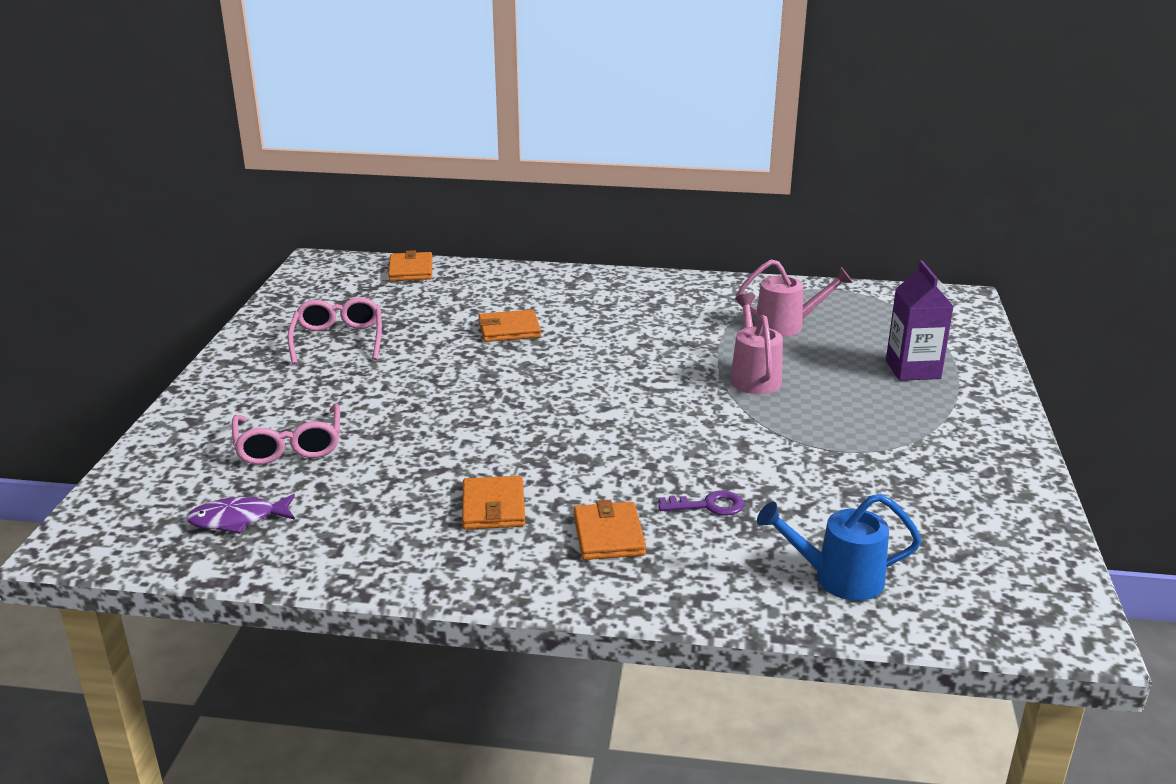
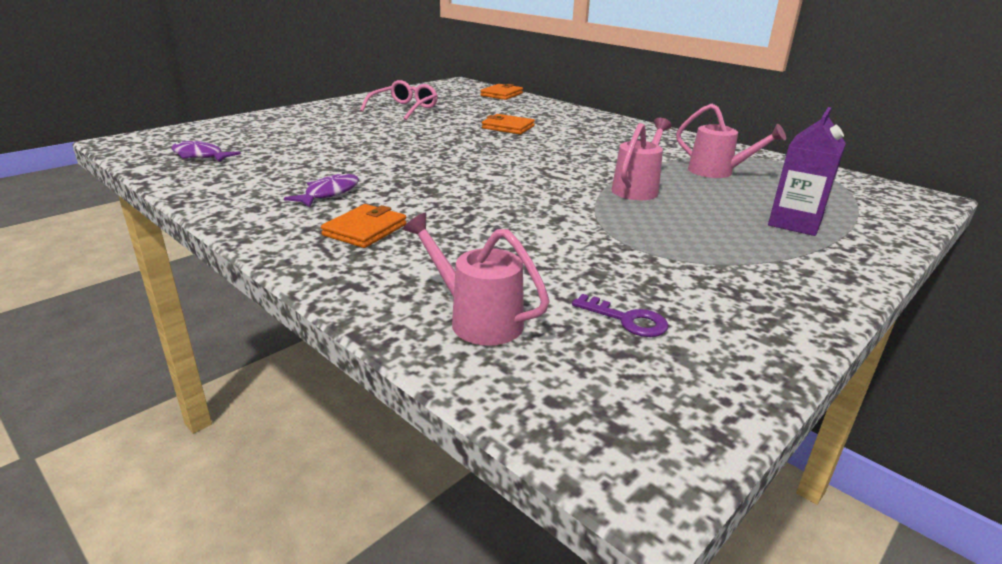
camera: 35 degrees right, 0 degrees up
(289, 446) = (288, 138): pink glasses -> none
(493, 507) = (329, 193): orange wallet -> purple fish
(708, 506) = (464, 240): purple key -> purple key (627, 320)
(838, 578) = (477, 320): blue watering can -> pink watering can

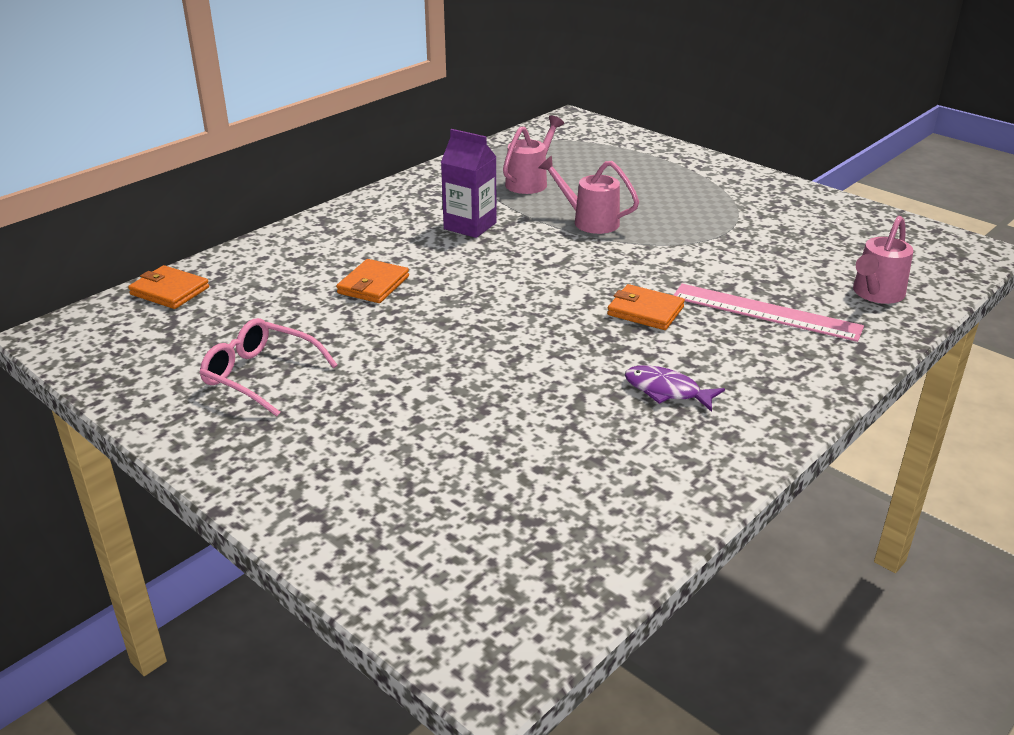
camera: 90 degrees left, 5 degrees up
(200, 156) = (554, 536): purple fish -> none
(365, 230) = (753, 355): orange wallet -> orange wallet (645, 311)
(445, 246) = (765, 312): none -> pink ruler
(627, 320) = (840, 244): purple key -> none
(794, 223) = (647, 170): purple carton -> purple carton (470, 226)

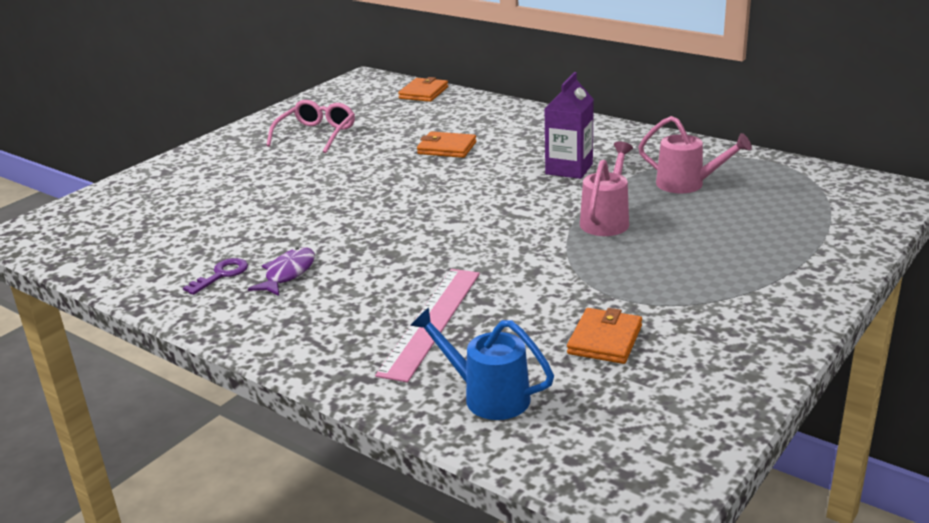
camera: 85 degrees right, 5 degrees down
(645, 311) = (423, 258): orange wallet -> orange wallet (605, 340)
(663, 438) = (221, 275): none -> purple key
(875, 294) = (488, 396): pink watering can -> blue watering can

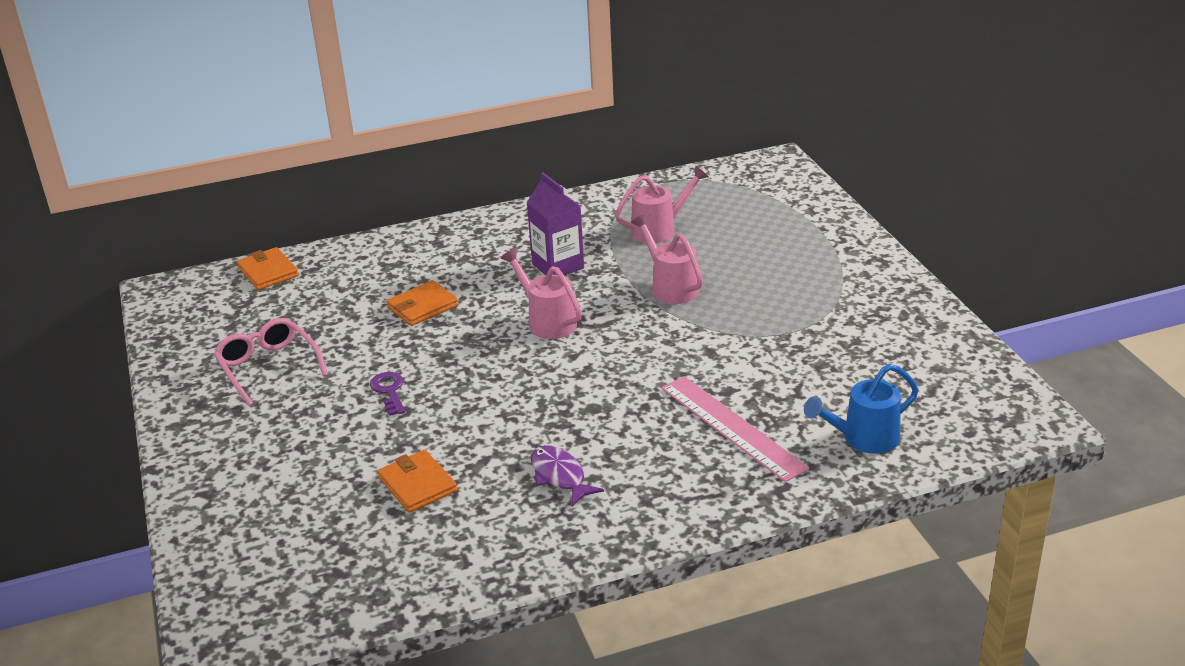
camera: 55 degrees left, 5 degrees up
(221, 275) = (513, 517): purple key -> purple key (389, 391)
(487, 194) = (547, 321): none -> pink watering can
(605, 340) = (842, 361): orange wallet -> orange wallet (417, 484)

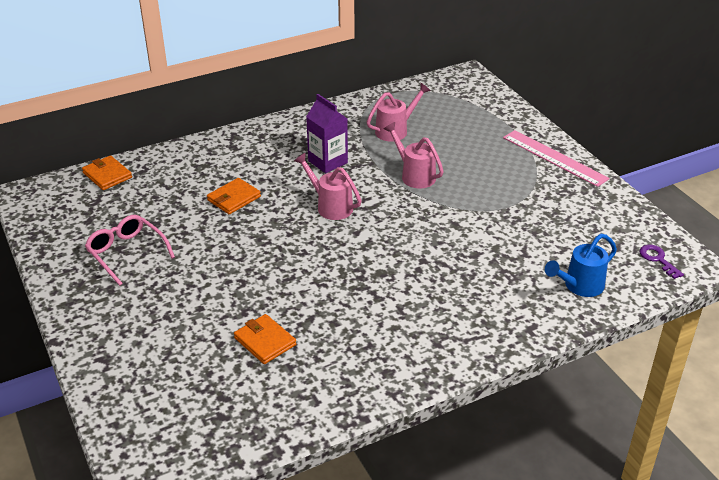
camera: 10 degrees left, 5 degrees up
(389, 391) = (225, 268): purple key -> purple key (658, 259)
(560, 476) = (369, 328): purple fish -> none
(732, 427) = (485, 282): pink ruler -> pink ruler (554, 157)

